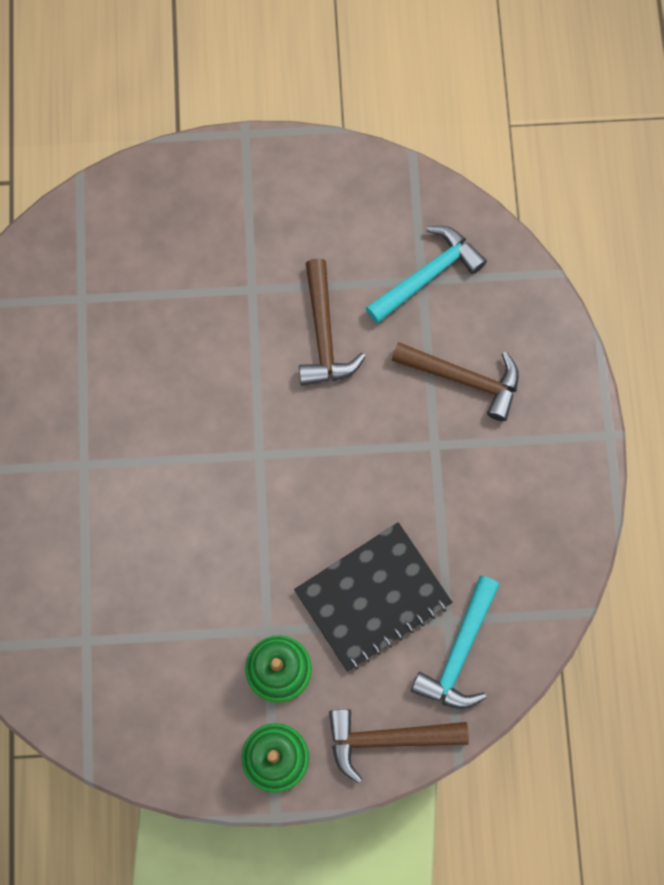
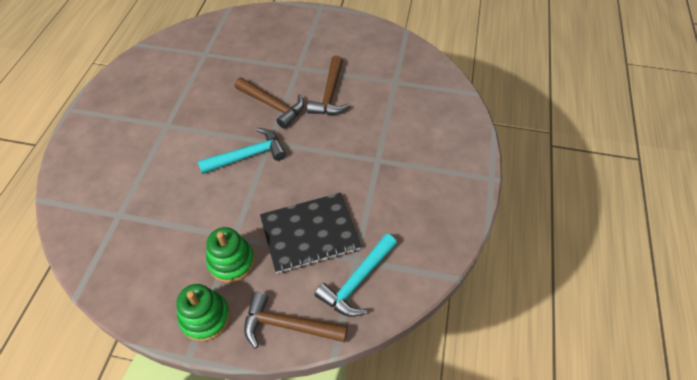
camera: 15 degrees right, 20 degrees down
(427, 275) = (399, 80): turquoise hammer -> turquoise hammer (248, 156)
(463, 379) = (405, 131): brown hammer -> brown hammer (272, 105)

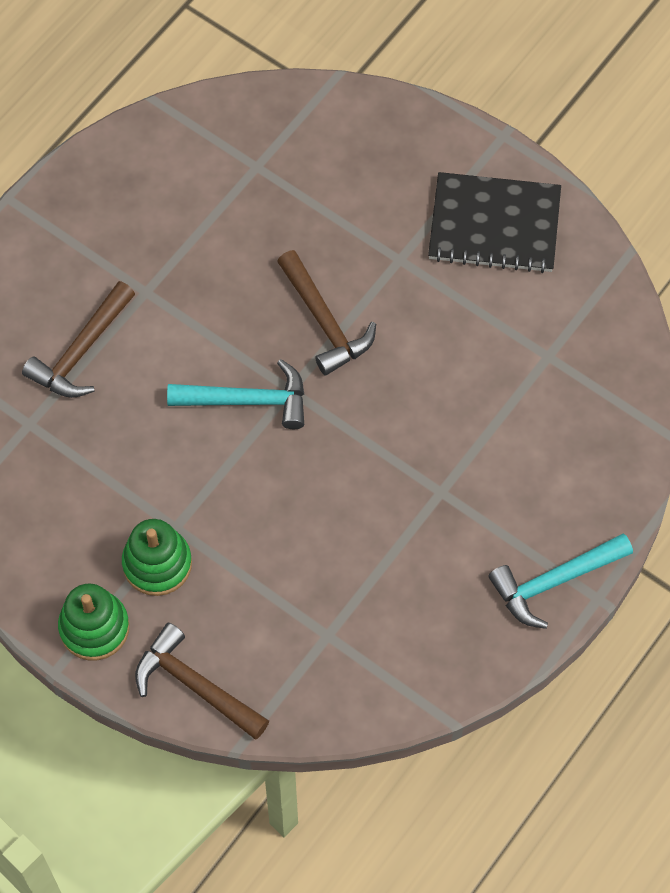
camera: 25 degrees right, 10 degrees up
(310, 233) = (282, 569): black notebook -> black notebook (494, 225)
(330, 94) = (427, 337): brown hammer -> brown hammer (81, 351)
(357, 281) = (314, 666): turquoise hammer -> turquoise hammer (554, 581)

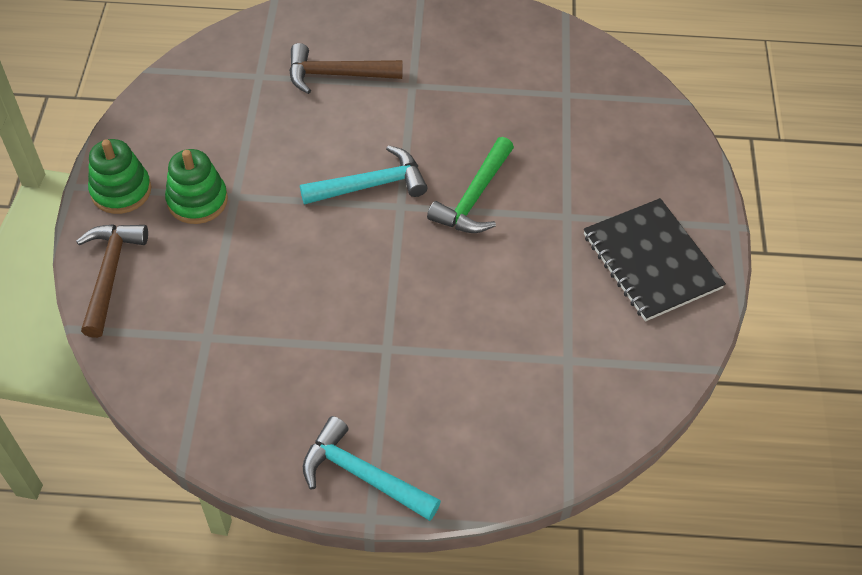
camera: 55 degrees right, 10 degrees down
(247, 401) = (371, 185): turquoise hammer -> turquoise hammer turned 75 degrees counterclockwise
(324, 321) = (474, 197): brown hammer -> green hammer

